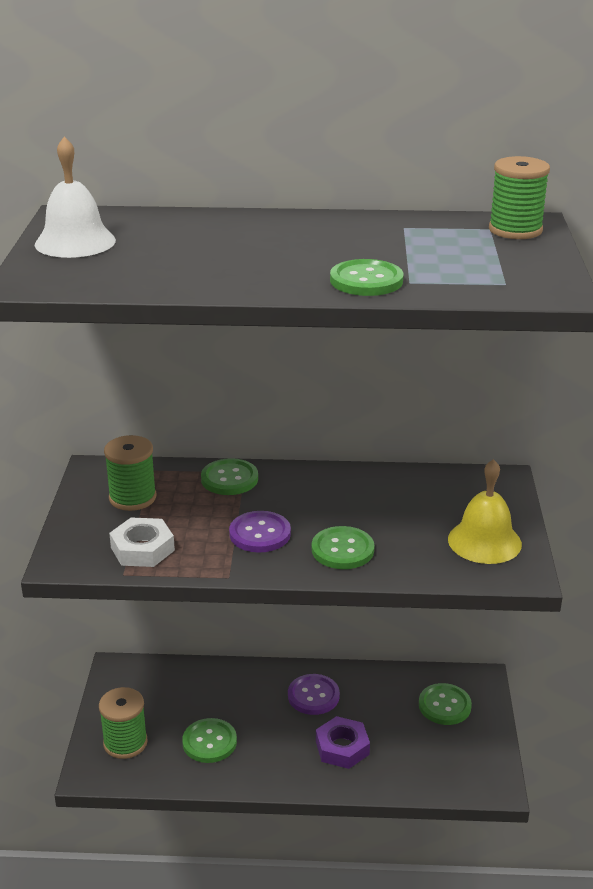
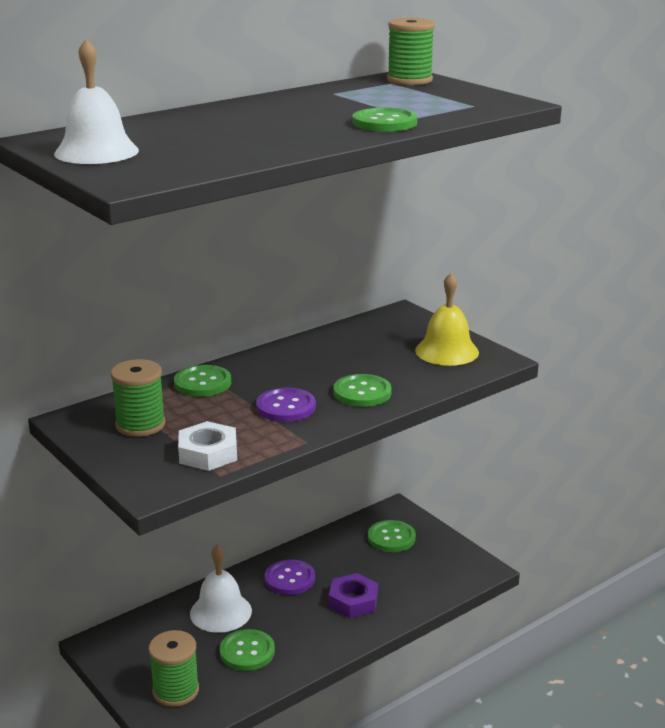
camera: 40 degrees left, 5 degrees down
(228, 694) = (220, 612): none -> white bell

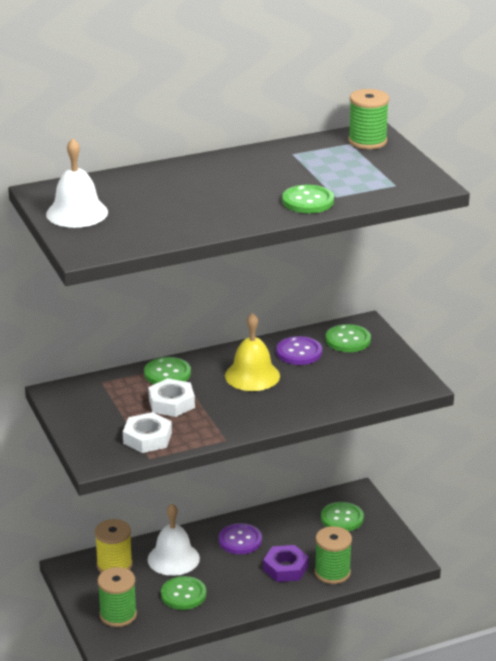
camera: 15 degrees right, 5 degrees up
(140, 425) = (106, 405): green spool -> green spool (332, 573)
(153, 631) = (114, 565): none -> yellow spool
(221, 412) = (171, 403): none -> white nut
(286, 407) = (223, 406): purple button -> purple button (299, 352)
(362, 392) = (290, 401): green button -> green button (348, 340)
(447, 351) = (381, 371): yellow bell -> yellow bell (252, 375)

